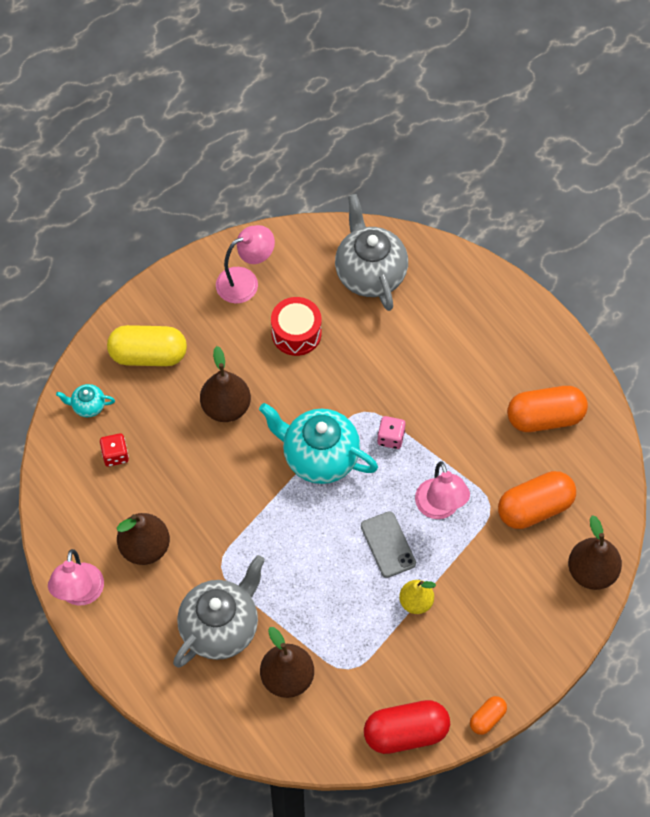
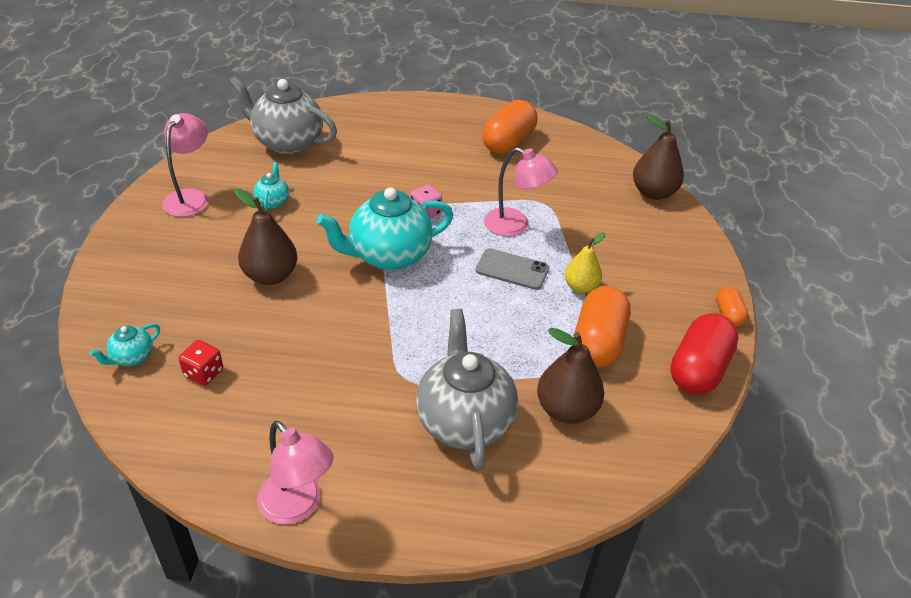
camera: 50 degrees left, 20 degrees down
(145, 547) = (318, 418): brown pear -> none
(148, 355) = (154, 287): yellow capsule -> none
(296, 333) = (273, 201): red drum -> turquoise teapot
(535, 508) = (572, 186): orange capsule -> orange capsule (598, 342)

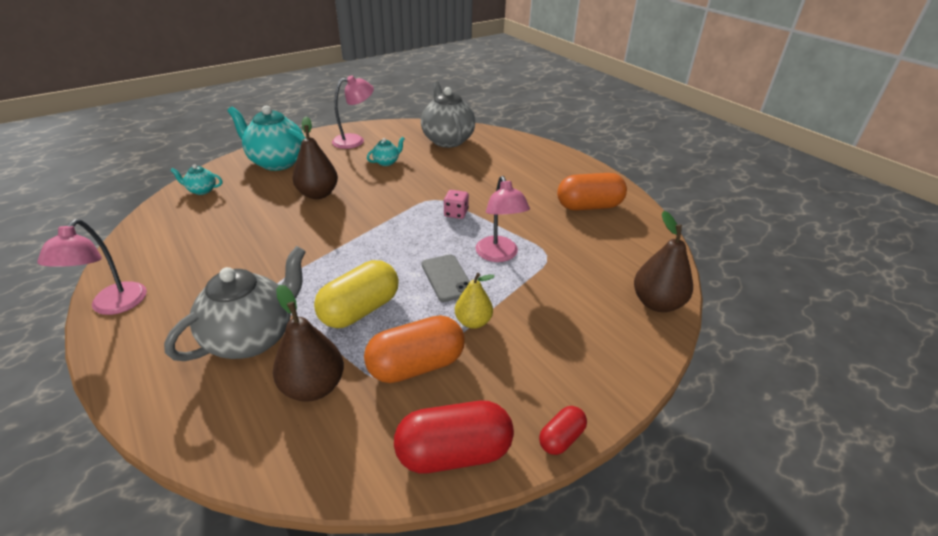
camera: 50 degrees right, 5 degrees down
(204, 373) = (209, 216): red dice -> none
(388, 256) = (390, 222): turquoise teapot -> turquoise teapot (277, 162)
(498, 339) = (360, 310): none -> yellow capsule
(728, 315) = (561, 438): orange capsule -> red capsule

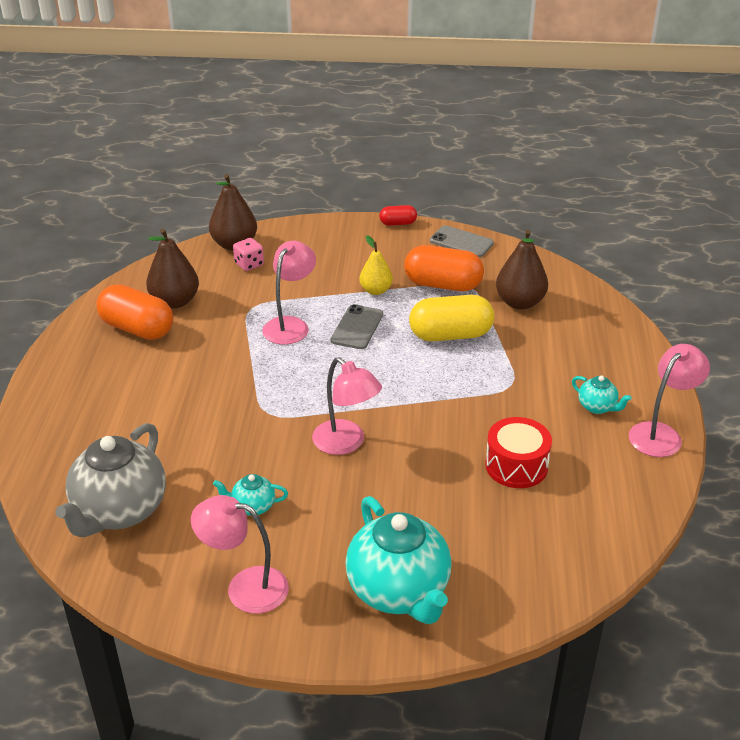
camera: 140 degrees left, 0 degrees up
(201, 190) = (534, 576): turquoise teapot -> turquoise teapot (597, 407)
(238, 235) = (516, 466): none -> red drum
(252, 337) = (547, 352): grey teapot -> none
(318, 194) = (389, 489): brown pear -> brown pear (175, 301)
(367, 203) = (346, 443): none -> pink lamp
(454, 453) = (461, 242): red capsule -> grey phone
(456, 213) = (270, 384): pink dice -> pink dice (249, 264)

